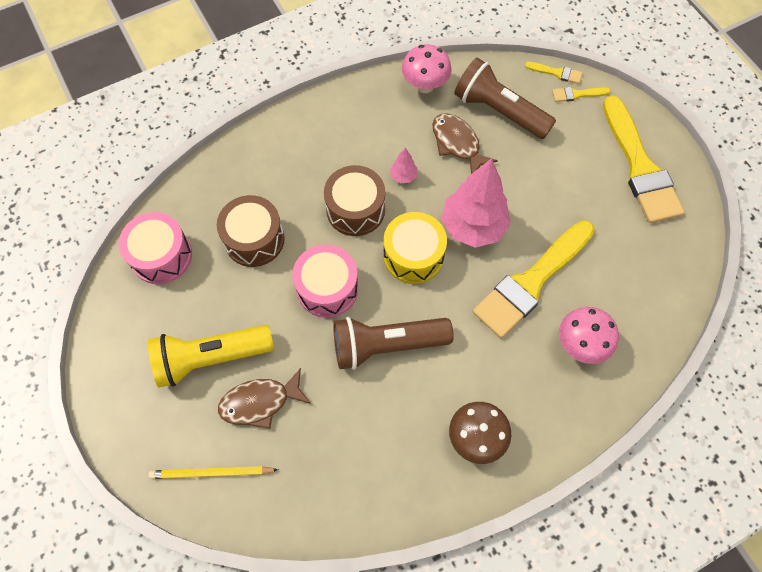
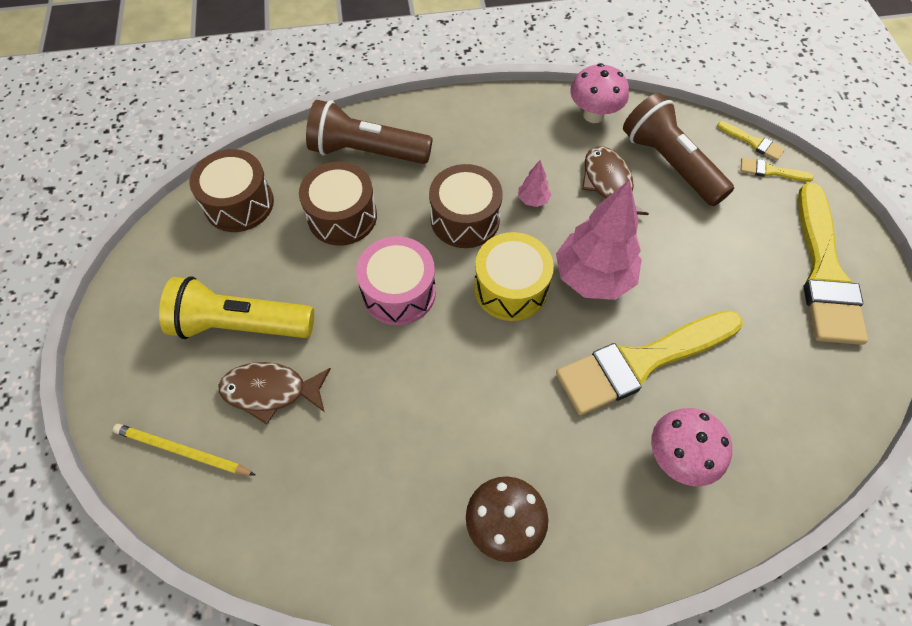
camera: 20 degrees right, 5 degrees down
(161, 256) = (239, 203): pink drum -> brown drum
(386, 345) = (440, 377): brown flashlight -> brown flashlight (367, 151)

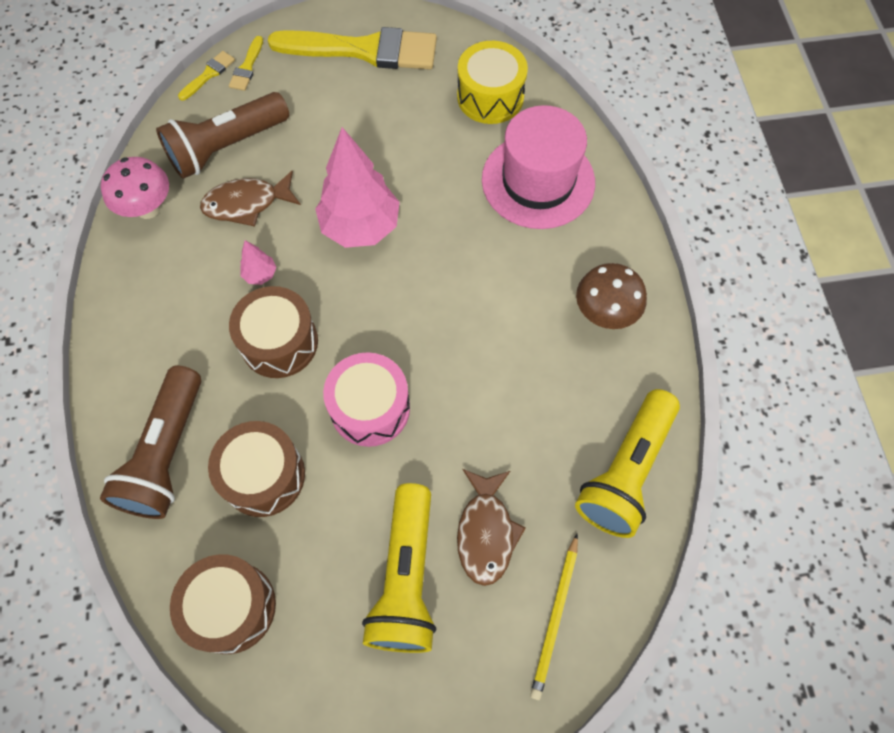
camera: 90 degrees left, 5 degrees up
(315, 534) = (625, 471): none -> yellow flashlight
(510, 288) = (369, 300): yellow drum -> yellow drum (490, 97)
(641, 362) = (451, 197): yellow brush -> none
(678, 457) = (538, 181): pink mushroom -> pink hat

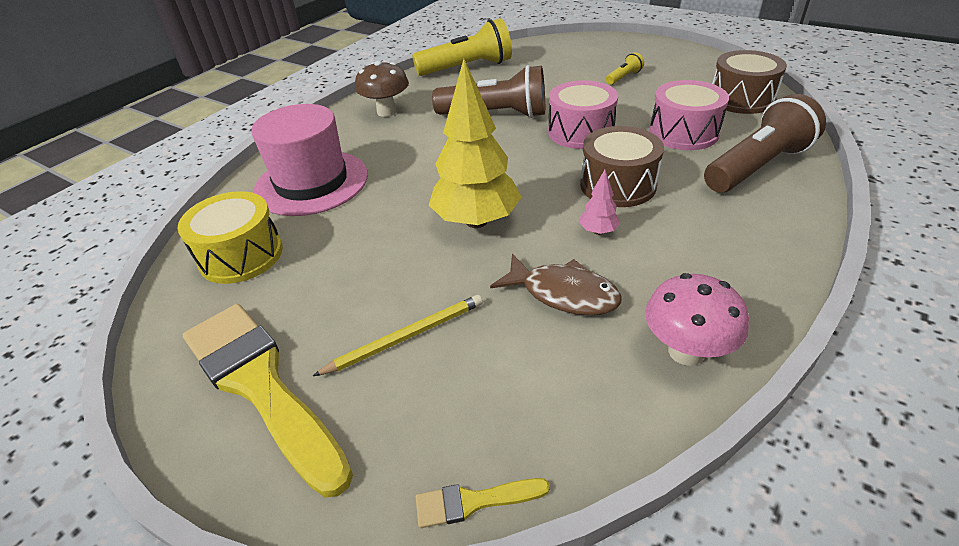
camera: 135 degrees left, 25 degrees down
(226, 147) = (536, 368): brown flashlight -> brown flashlight (495, 115)
(247, 67) = (412, 471): yellow brush -> none
(263, 476) = (683, 133): brown drum -> pink drum
(360, 227) = (476, 221): pink tree -> yellow tree
(406, 578) = (624, 77): yellow flashlight -> yellow flashlight, size x0.44
(486, 532) = (563, 75): brown fish -> none
(555, 617) = (560, 49): yellow pencil -> yellow pencil (406, 337)

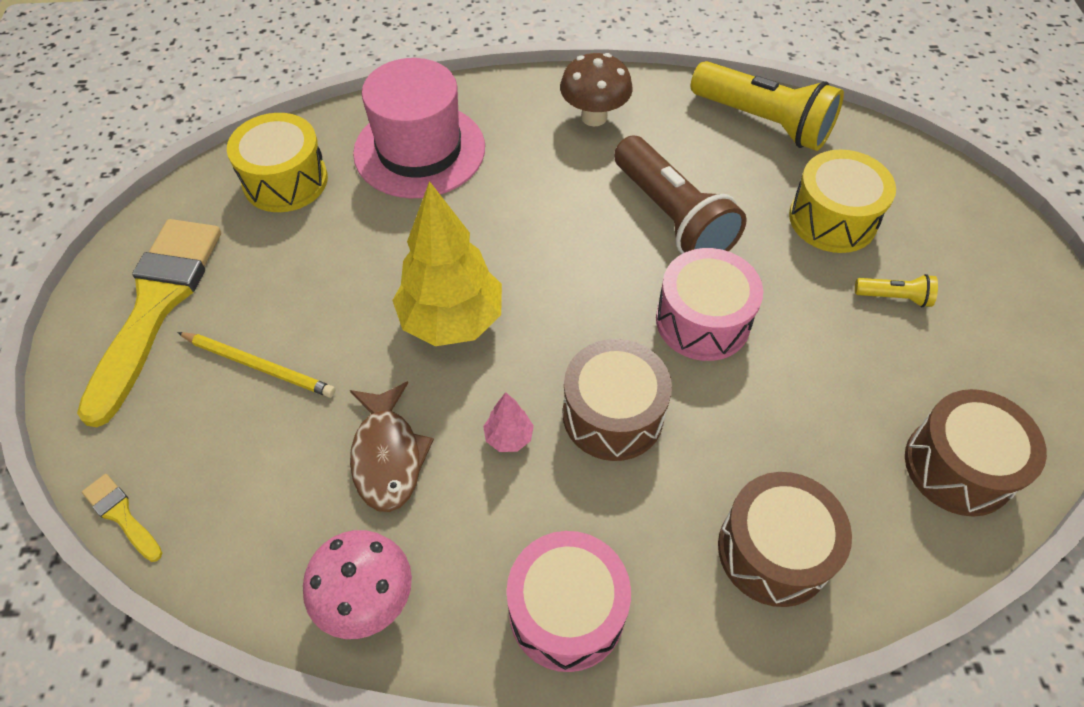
camera: 50 degrees right, 15 degrees up
(556, 74) = (832, 219): none -> yellow drum
(683, 133) = (794, 432): pink drum -> pink drum (566, 611)
(757, 166) = (773, 551): brown flashlight -> brown drum

